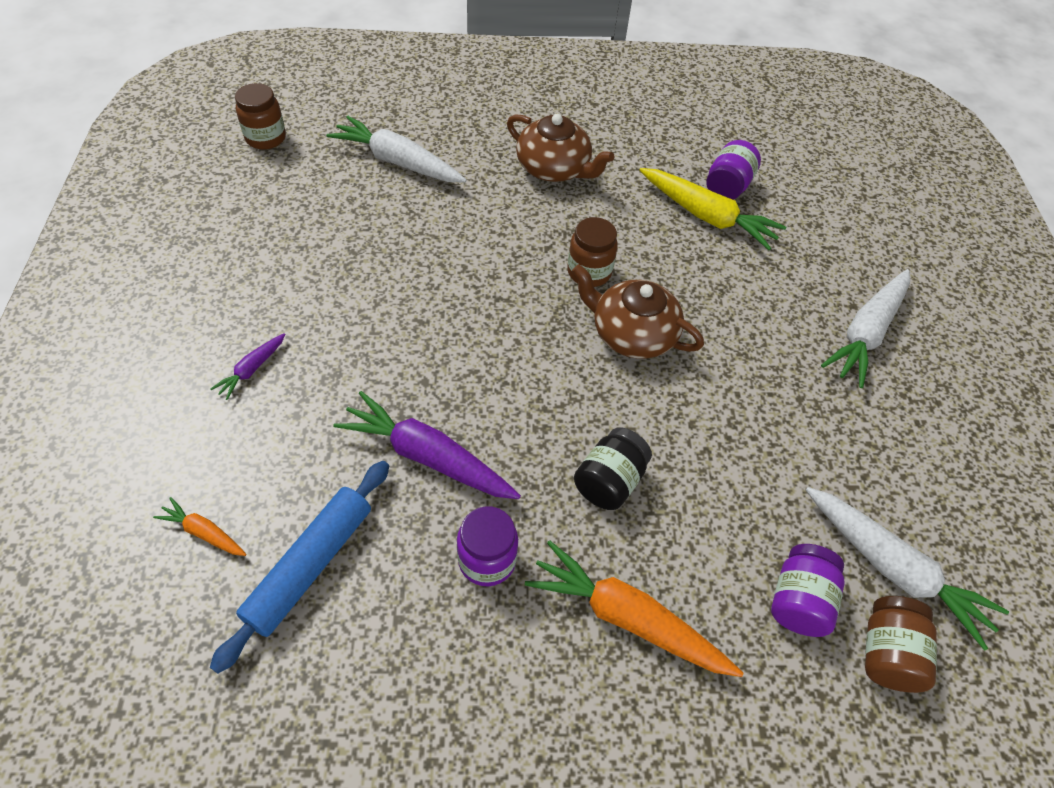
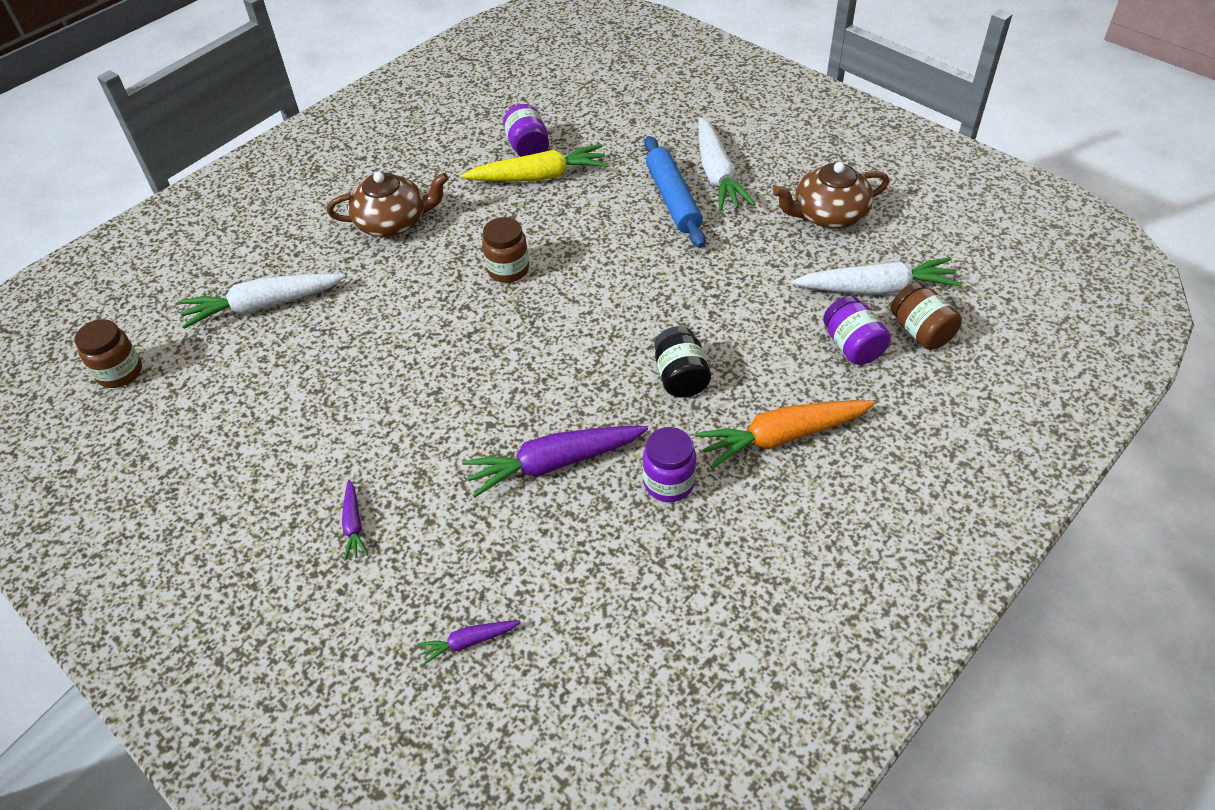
camera: 40 degrees left, 5 degrees down
(204, 532) = (469, 642): orange carrot -> purple carrot
(310, 566) = (567, 589): blue rolling pin -> blue rolling pin (673, 199)
(632, 334) = (585, 284): brown teapot -> brown teapot (828, 214)

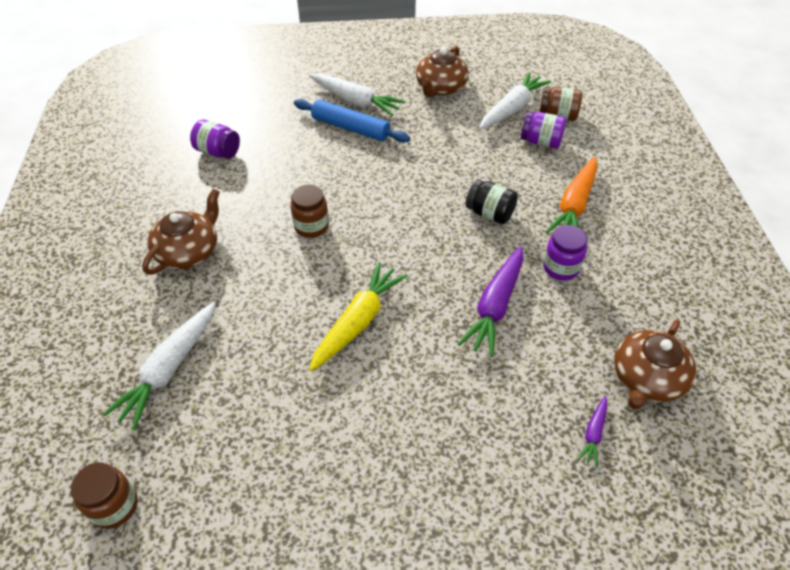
camera: 50 degrees left, 0 degrees up
(354, 524) = (440, 438): purple carrot -> none
(538, 176) = (250, 164): yellow carrot -> yellow carrot (358, 322)
(587, 649) = (646, 379): none -> brown teapot

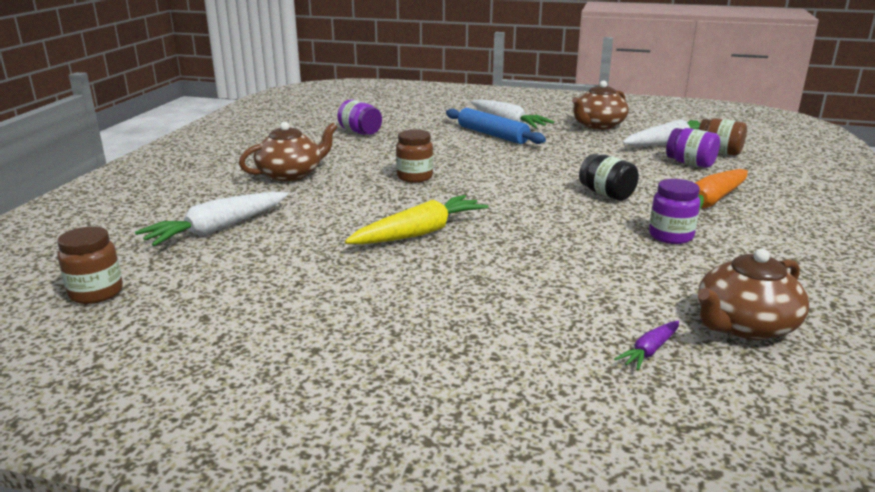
camera: 20 degrees right, 25 degrees down
(495, 306) = (577, 247): purple carrot -> none

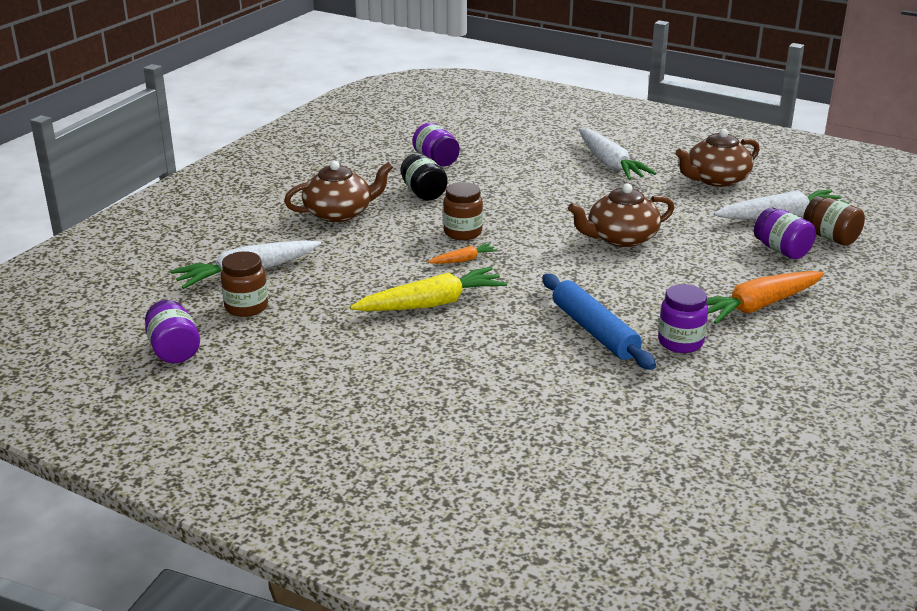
camera: 15 degrees right, 5 degrees up
(96, 293) = (128, 328): brown jar -> brown jar (246, 307)
(158, 307) = (174, 350): none -> purple jar
(428, 196) = (463, 260): none -> orange carrot
(492, 135) = (581, 181): blue rolling pin -> blue rolling pin (594, 331)
(606, 194) = (652, 281): black jar -> black jar (423, 193)
(650, 351) = (565, 456): purple carrot -> none
(744, 325) = (672, 447): brown teapot -> brown teapot (621, 238)

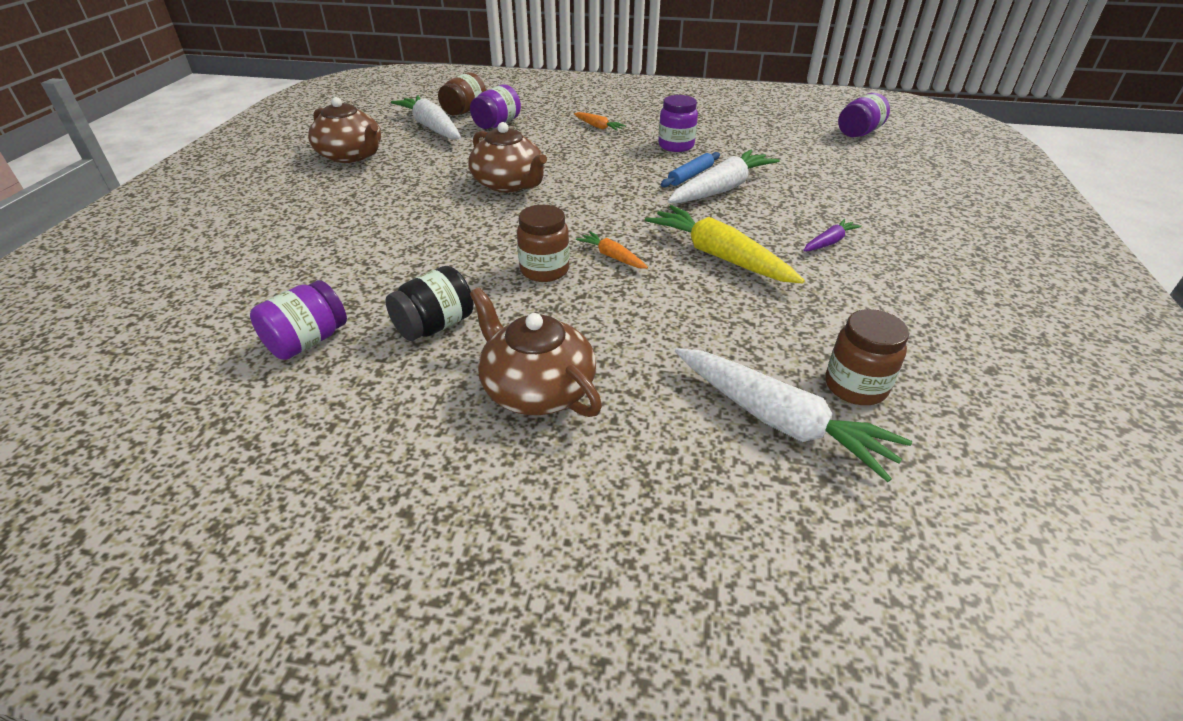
camera: 110 degrees left, 10 degrees up
(174, 350) = (1006, 413): purple jar -> purple jar (858, 133)
(414, 364) = (829, 242): none -> purple carrot
(594, 331) = (690, 176): blue rolling pin -> blue rolling pin, size x0.57
(609, 164) = (313, 210): white carrot -> white carrot (721, 189)
(758, 306) = (598, 127): orange carrot -> orange carrot, size x0.49

